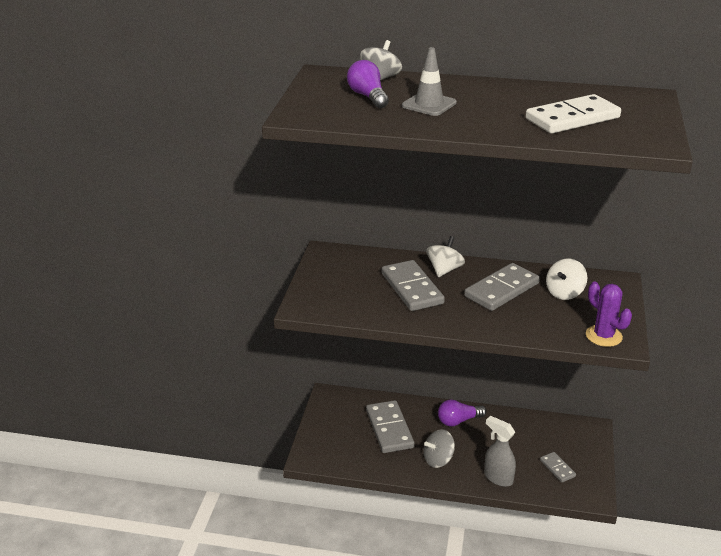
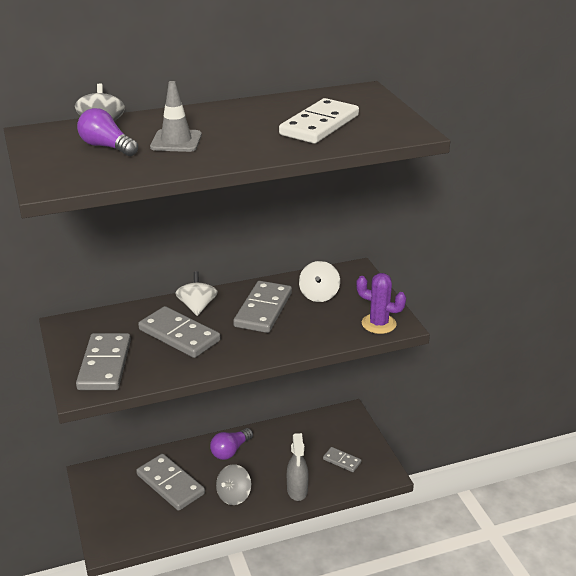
camera: 30 degrees left, 0 degrees up
(335, 293) = (105, 365): none -> grey domino
(498, 478) = (297, 490): grey spray bottle -> grey spray bottle turned 105 degrees counterclockwise

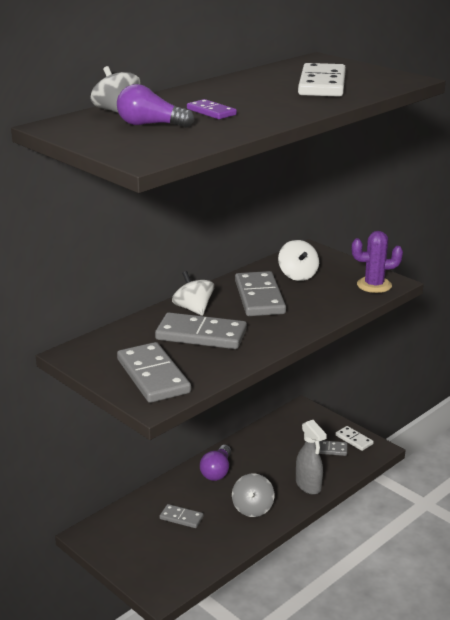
camera: 25 degrees left, 5 degrees down
(170, 484) = (181, 518): grey domino -> grey domino, size x0.52
(176, 141) = (211, 112): grey traffic cone -> purple domino
(372, 458) = (354, 440): none -> white domino

